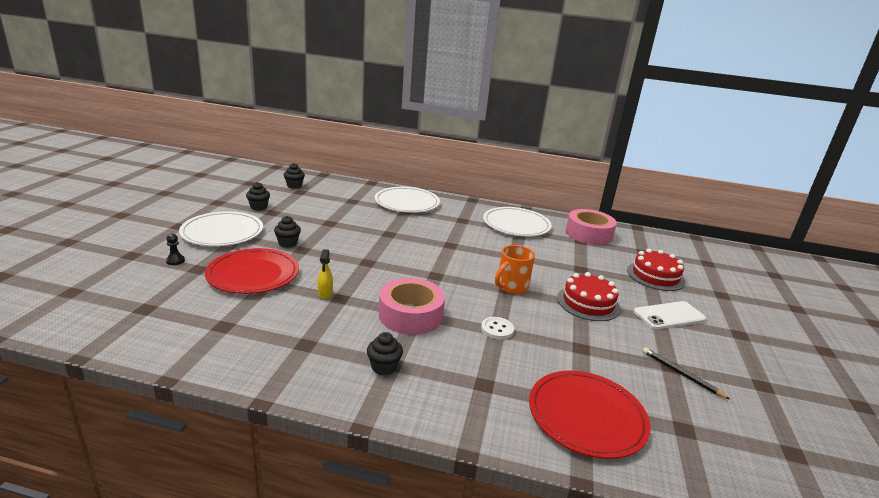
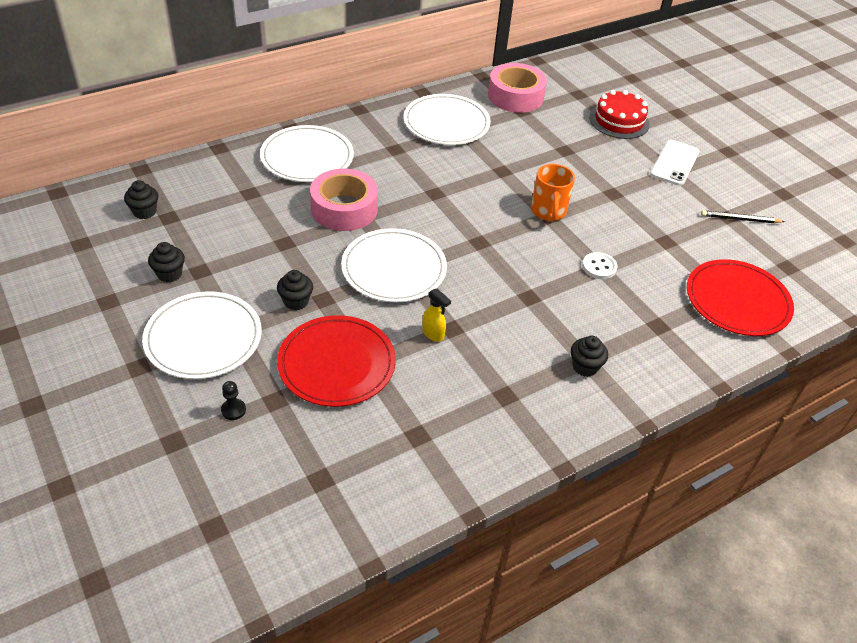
camera: 45 degrees left, 20 degrees up
(362, 259) = (394, 269): none -> white plate
(410, 315) = (527, 302): pink tape -> pink tape (344, 209)
(588, 303) = (616, 189): red cake -> none

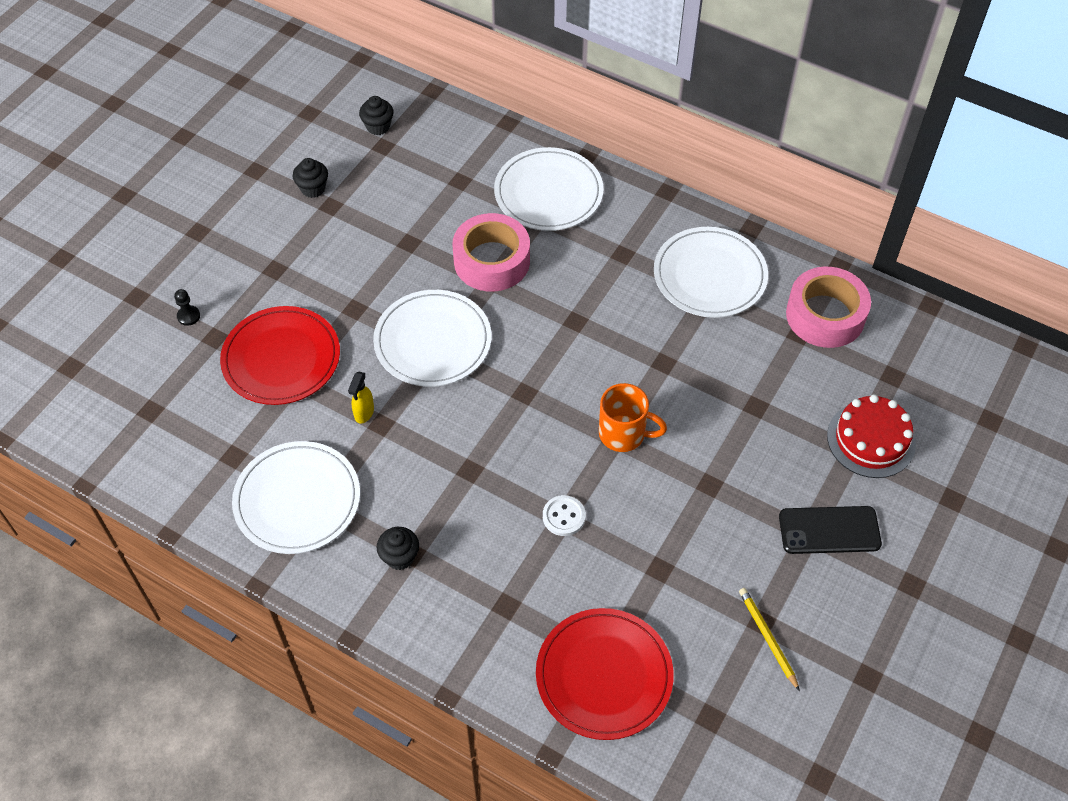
camera: 65 degrees right, 10 degrees up
(203, 338) = (253, 253): white plate -> white plate (297, 500)
(296, 301) = (338, 291): black cupcake -> none
(548, 212) = (624, 434): orange mug -> orange mug turned 135 degrees counterclockwise
(674, 163) = (829, 530): white phone -> black phone
(740, 219) = (768, 638): black pencil -> yellow pencil

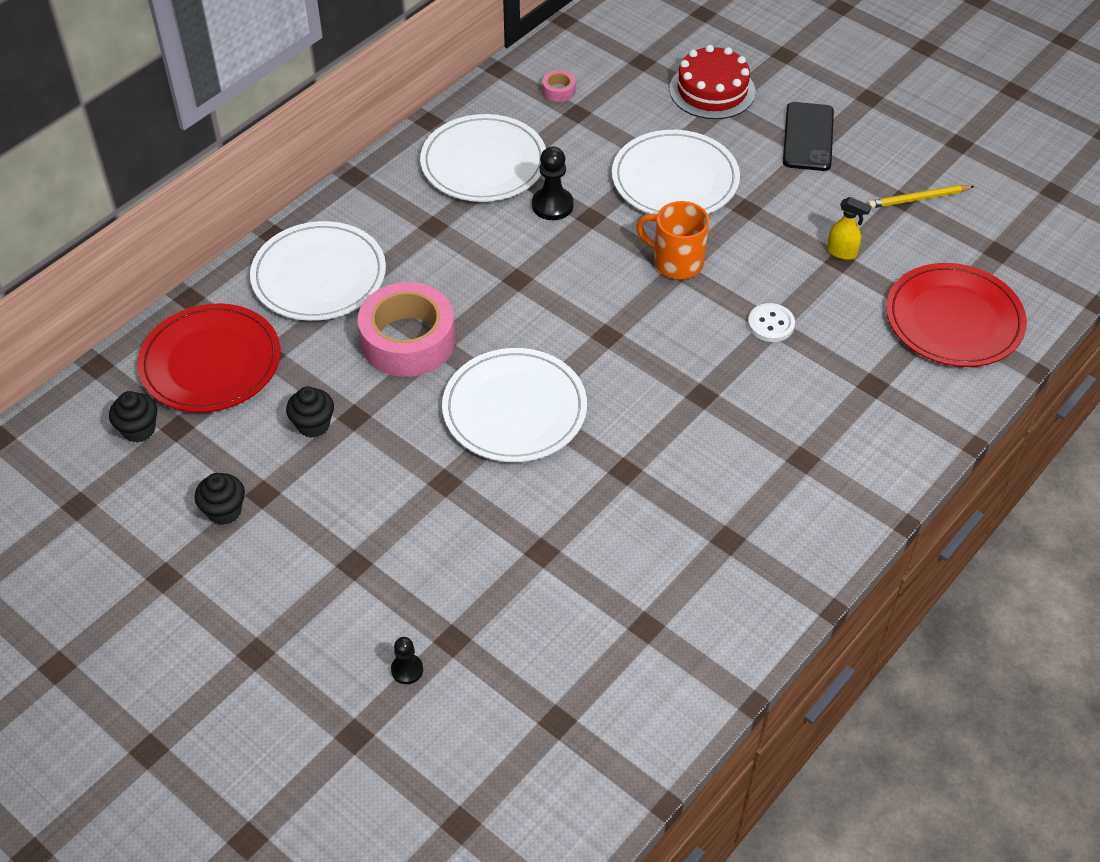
camera: 80 degrees left, 5 degrees down
(281, 358) = (504, 565): red plate -> red plate (210, 362)
(297, 500) = (719, 562): white plate -> white plate (675, 179)
(364, 413) = (605, 486): yellow spray bottle -> yellow spray bottle (842, 252)
(400, 557) = (806, 470): black cupcake -> black cupcake (313, 425)
(624, 434) = (676, 262): orange mug -> orange mug turned 90 degrees counterclockwise
(670, 333) = (552, 205): none -> black pawn
(825, 315) = (558, 90): pink tape -> pink tape, size x0.41

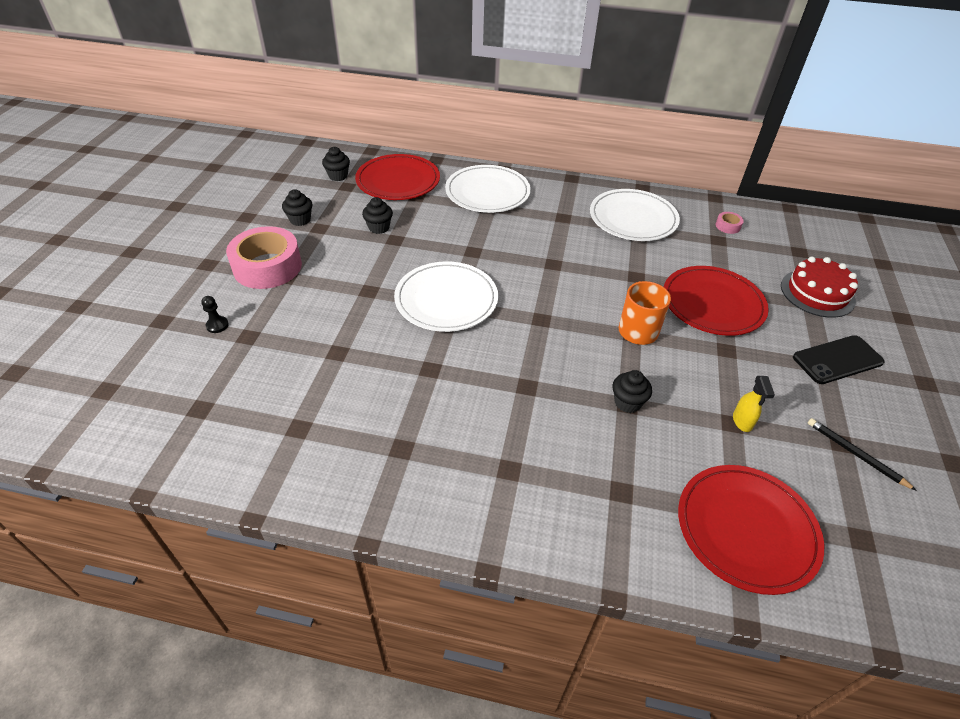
camera: 60 degrees right, 5 degrees down
(408, 340) = (467, 239): pink tape -> pink tape (267, 266)
(552, 205) = (628, 257): black pawn -> none
(675, 179) = (712, 303): white plate -> red plate
(771, 324) = (627, 402): white button -> black cupcake
(918, 199) = (856, 454): yellow pencil -> black pencil

